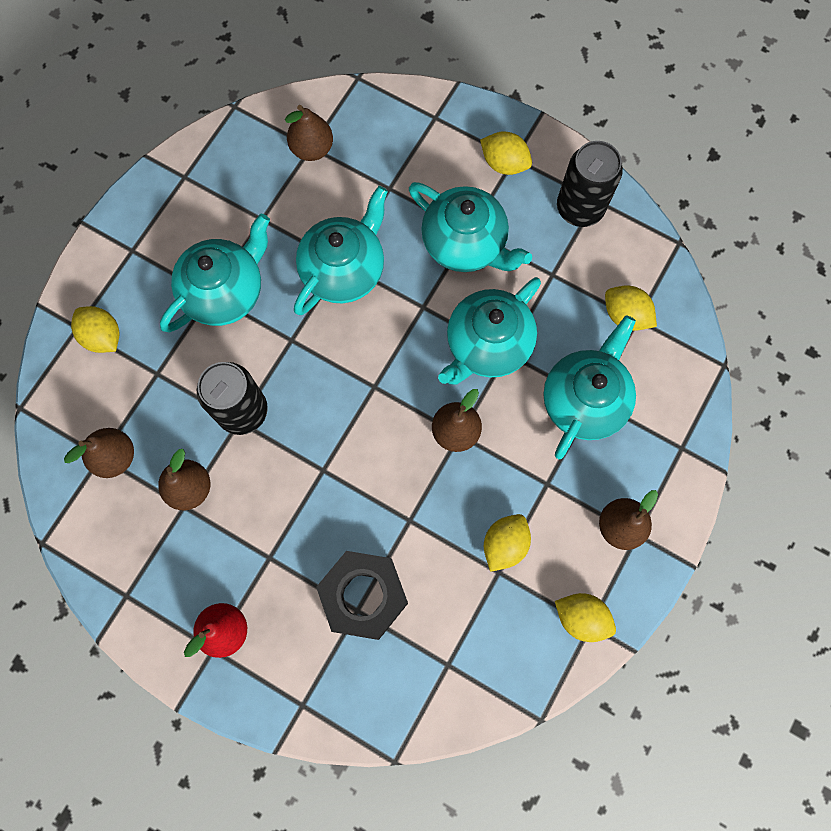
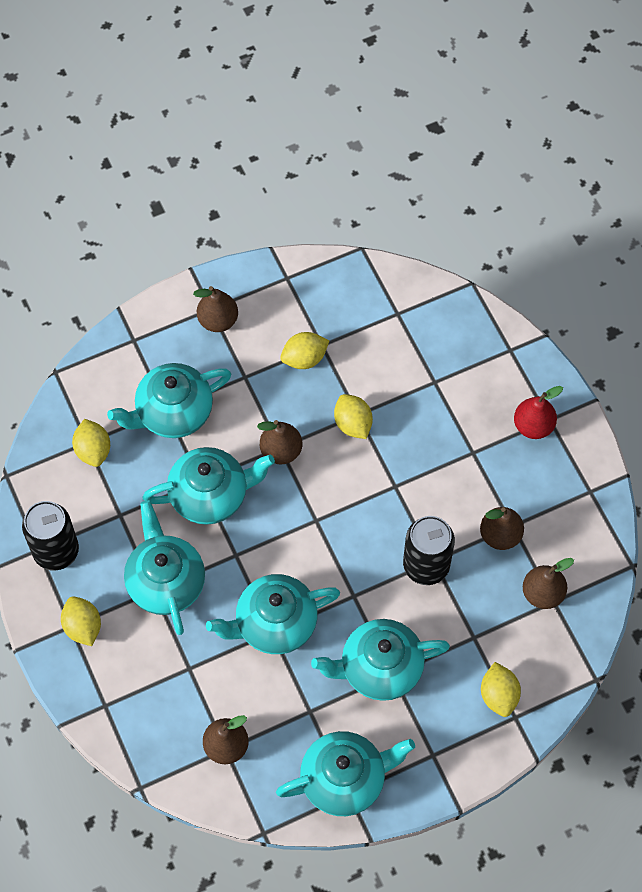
camera: 145 degrees left, 10 degrees down
(195, 184) = (344, 779): none -> turquoise teapot
(363, 595) = (424, 388): black nut -> none
(581, 617) = (289, 285): yellow lemon -> yellow lemon (353, 424)

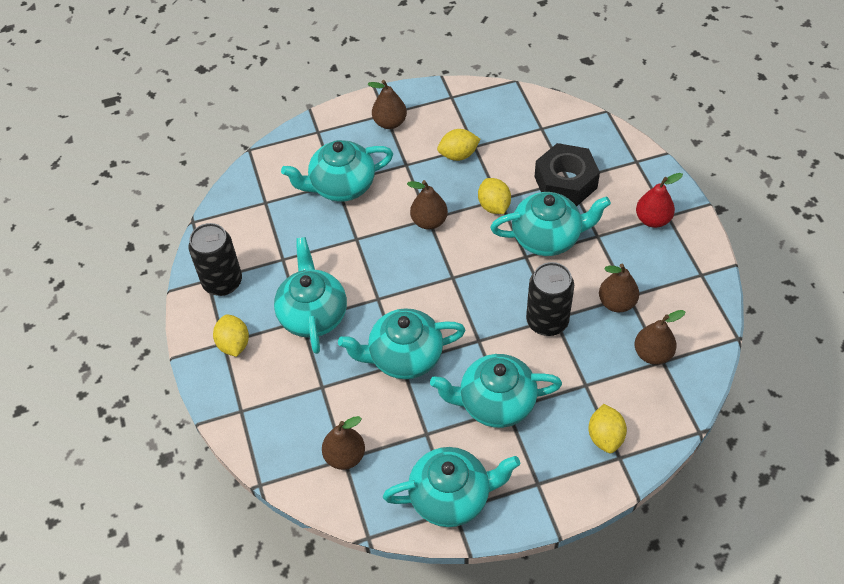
camera: 10 degrees right, 10 degrees down
(93, 450) = (269, 208): yellow lemon -> none
(210, 495) = (363, 250): turquoise teapot -> turquoise teapot (547, 238)
(432, 385) = (565, 182): none -> black nut

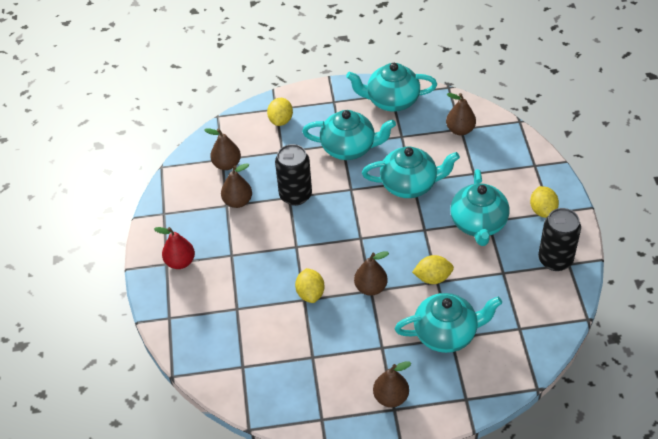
camera: 170 degrees left, 5 degrees down
(458, 155) = (330, 349): yellow lemon -> yellow lemon (432, 278)
(547, 238) = (273, 259): turquoise teapot -> none
(565, 182) = (240, 306): black nut -> none

